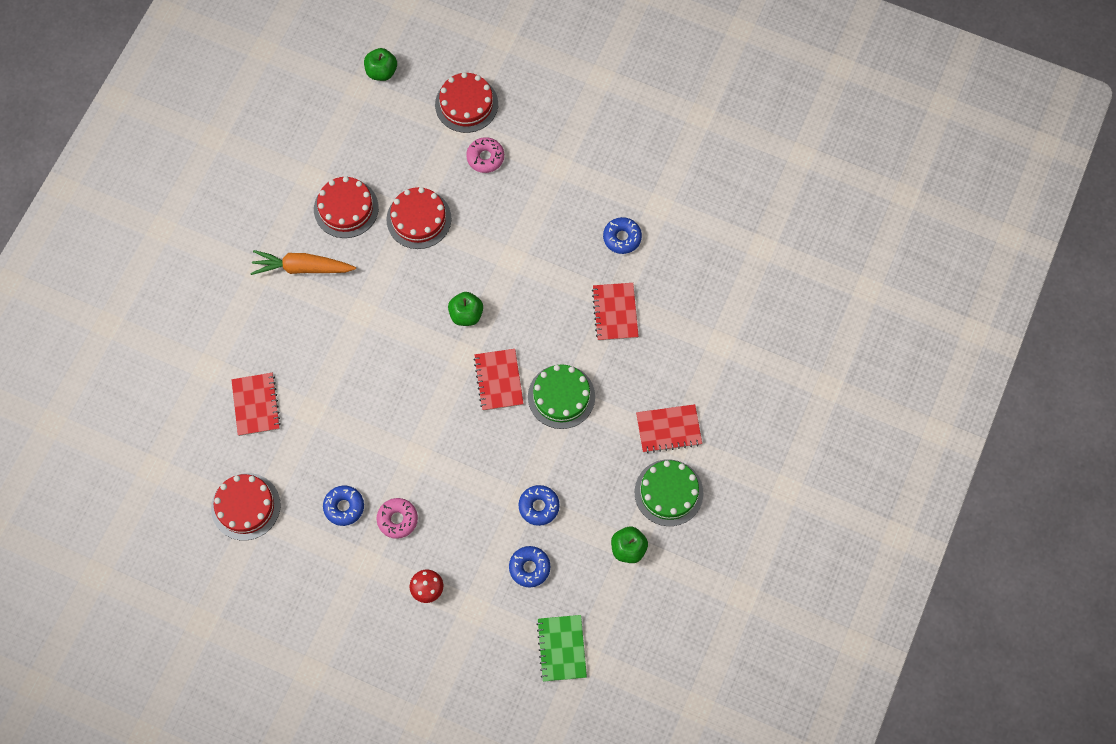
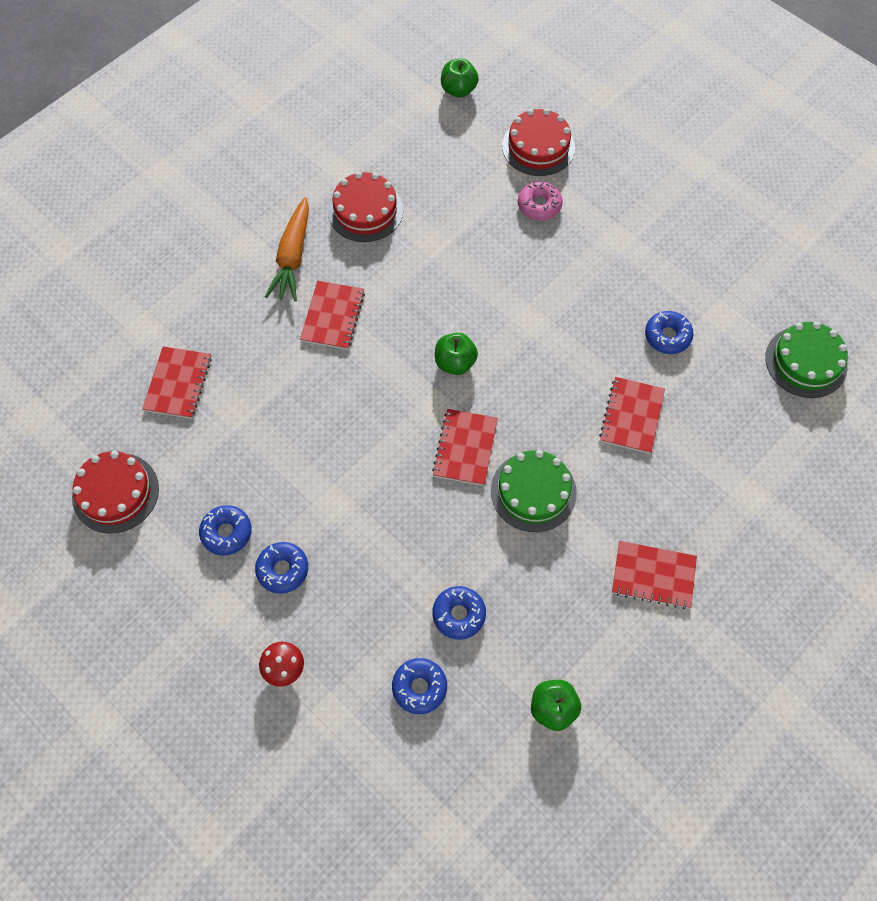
camera: 20 degrees right, 5 degrees down
(303, 268) = (293, 256): orange carrot -> orange carrot turned 105 degrees counterclockwise
(355, 308) = (333, 316): none -> red notebook
(397, 519) = (282, 570): pink donut -> blue donut
(419, 219) = (441, 245): red cake -> none
(562, 648) = (422, 809): green notebook -> none
(668, 492) = (628, 654): green cake -> green cake (806, 362)

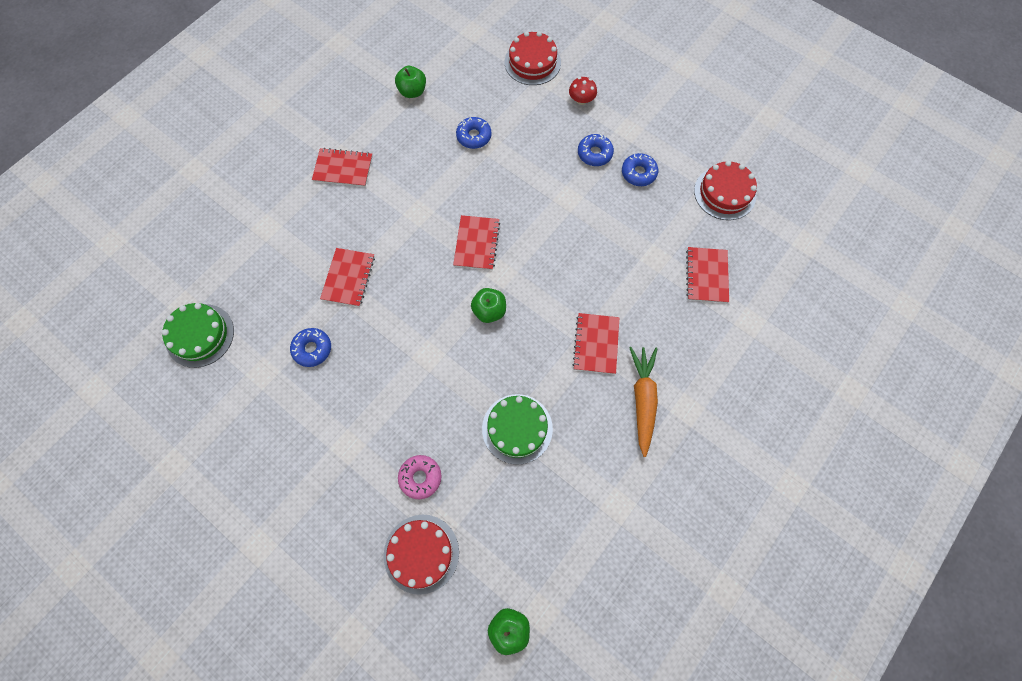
camera: 175 degrees right, 5 degrees up
(365, 210) = (585, 456): red cake -> red cake (532, 62)
(419, 687) = (495, 96): blue donut -> none
(533, 491) = (425, 216): green cake -> green cake (517, 428)

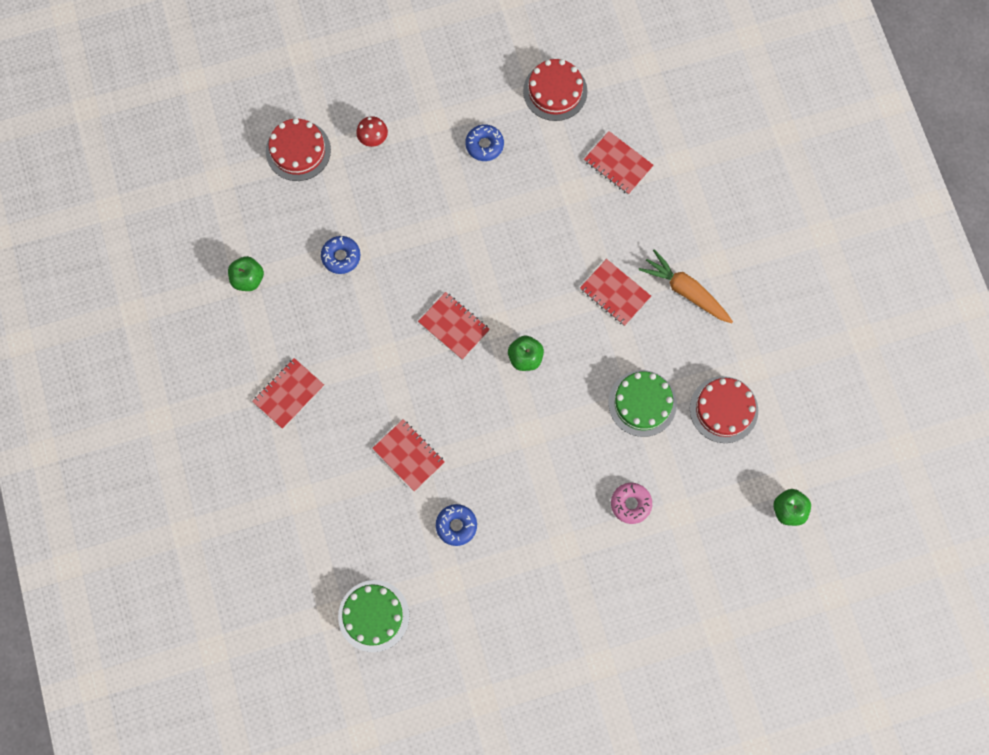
camera: 55 degrees left, 5 degrees up
(421, 553) = (691, 540): red cake -> red cake (723, 409)
(594, 153) = (437, 167): blue donut -> none

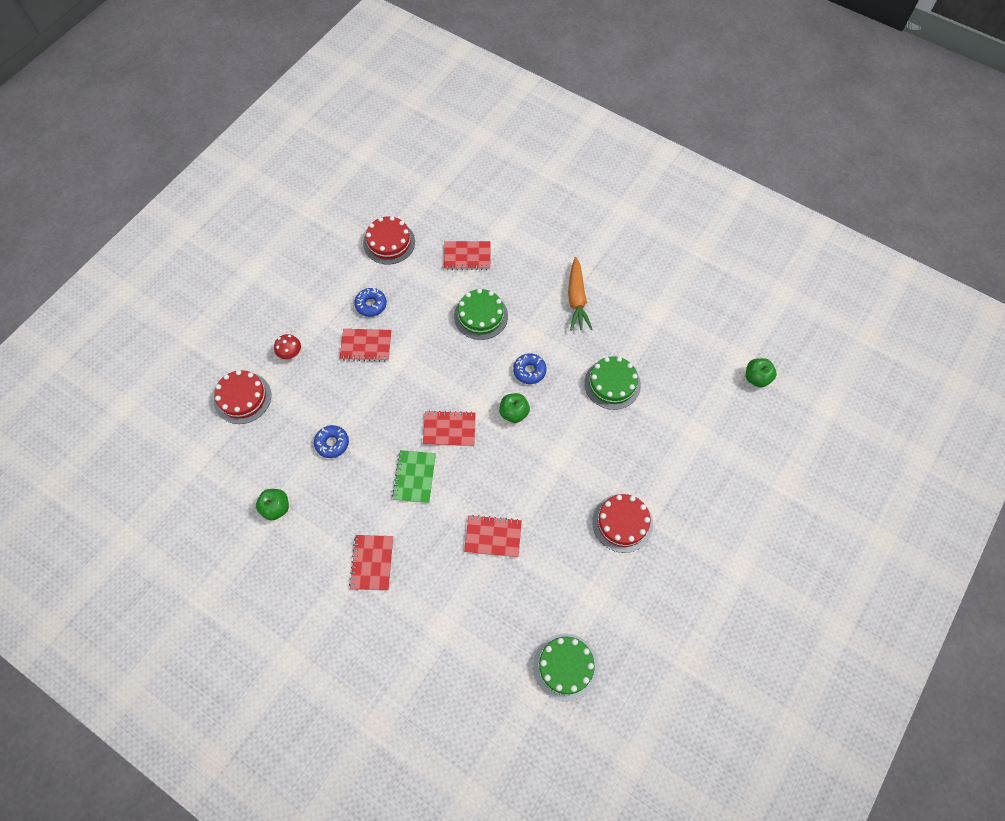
camera: 40 degrees left, 10 degrees down
(386, 346) = (414, 477): none -> green notebook
(456, 525) = (566, 556): blue donut -> blue donut (529, 371)
(578, 237) = (481, 316): none -> green cake
(615, 293) = (534, 332): red notebook -> red notebook (366, 346)
(630, 504) = (663, 450): pink donut -> none
(686, 291) = (576, 299): orange carrot -> orange carrot turned 90 degrees counterclockwise
(723, 409) = (663, 349): red cake -> red cake (622, 523)

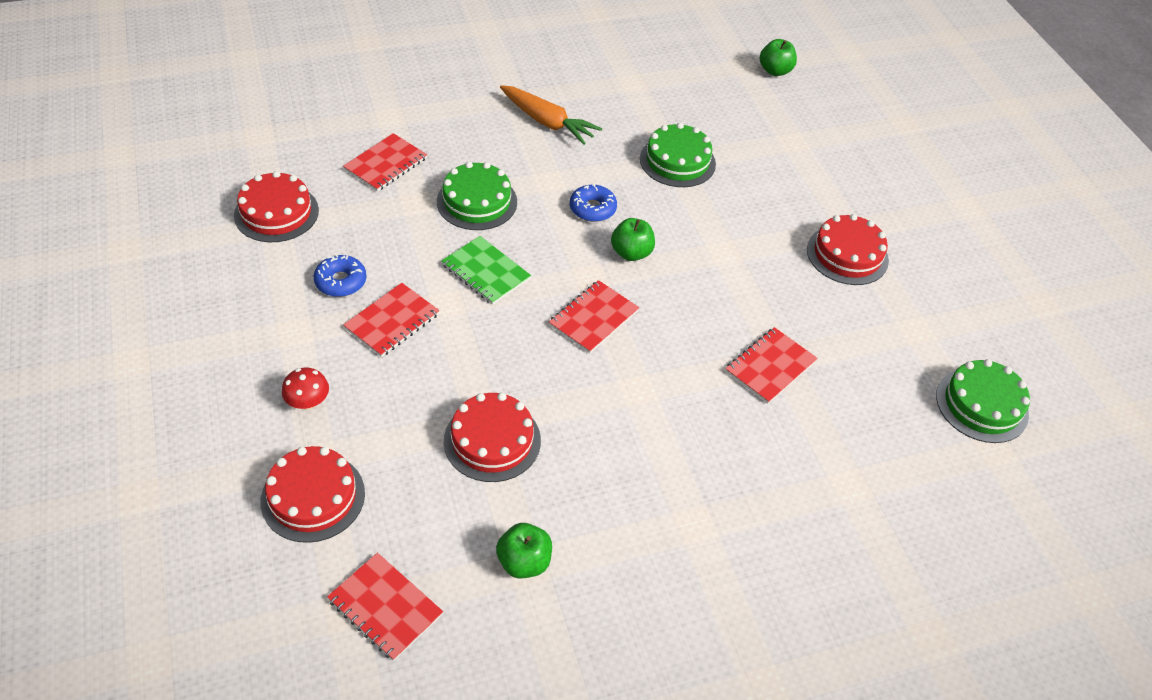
camera: 55 degrees left, 15 degrees down
(332, 443) = (492, 440): blue donut -> red cake
(372, 563) = (702, 504): red notebook -> red notebook (385, 607)
(414, 477) = (624, 389): green notebook -> green notebook (486, 272)

